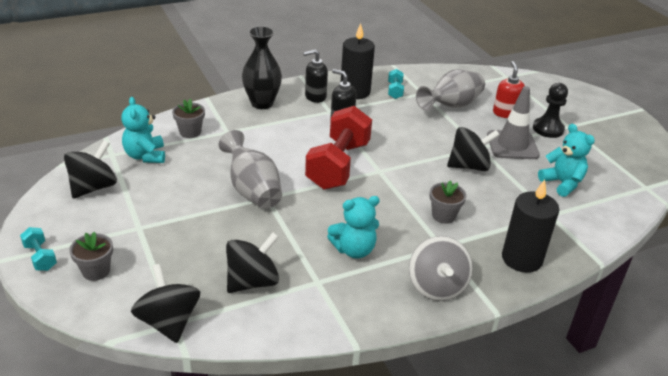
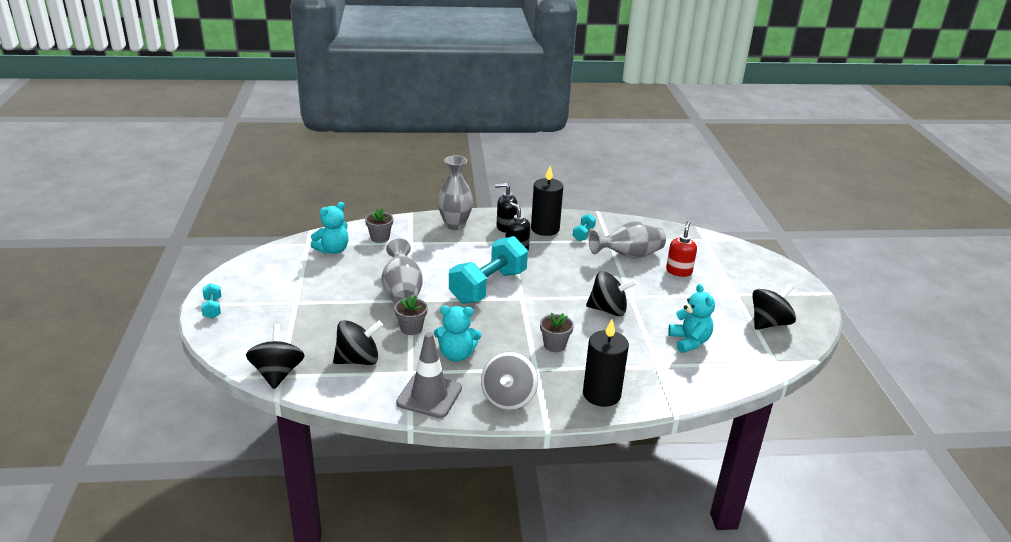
camera: 20 degrees right, 5 degrees down
(93, 187) = (279, 266): black spinning top -> black spinning top (769, 323)
(96, 271) = (246, 326): grey flower pot -> grey flower pot (411, 328)
(145, 156) = (333, 250): turquoise teddy bear -> turquoise teddy bear turned 135 degrees counterclockwise
(262, 103) = (455, 225): black vase -> grey vase
(338, 165) = (488, 287): red dumbbell -> turquoise dumbbell
(512, 145) = (664, 300): grey traffic cone -> grey traffic cone (429, 396)
(548, 129) = (712, 292): black pawn -> none

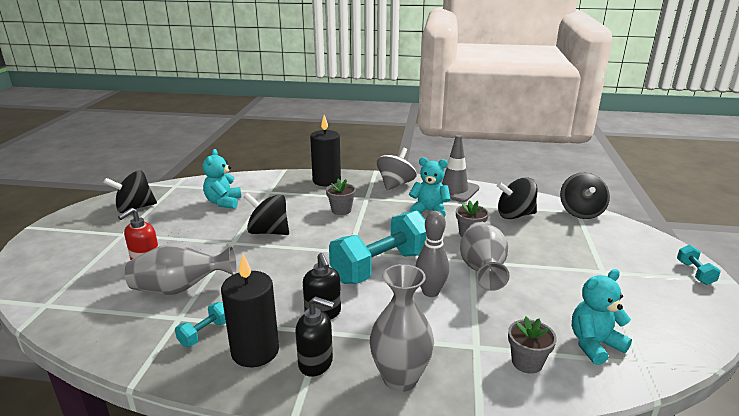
camera: 165 degrees left, 5 degrees down
(443, 271) = (430, 292): none -> grey bowling pin

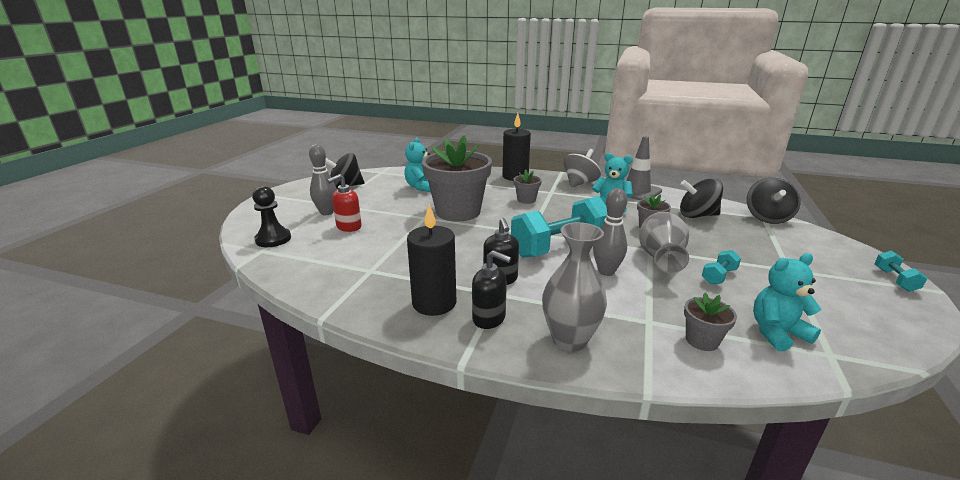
camera: 10 degrees right, 0 degrees up
(57, 288) = (273, 239): none -> black pawn
(117, 246) = (327, 212): none -> grey bowling pin
(180, 289) = (375, 249): grey vase -> none
(205, 333) = (391, 285): turquoise dumbbell -> turquoise dumbbell (718, 276)
(268, 232) = (458, 212): black spinning top -> grey flower pot

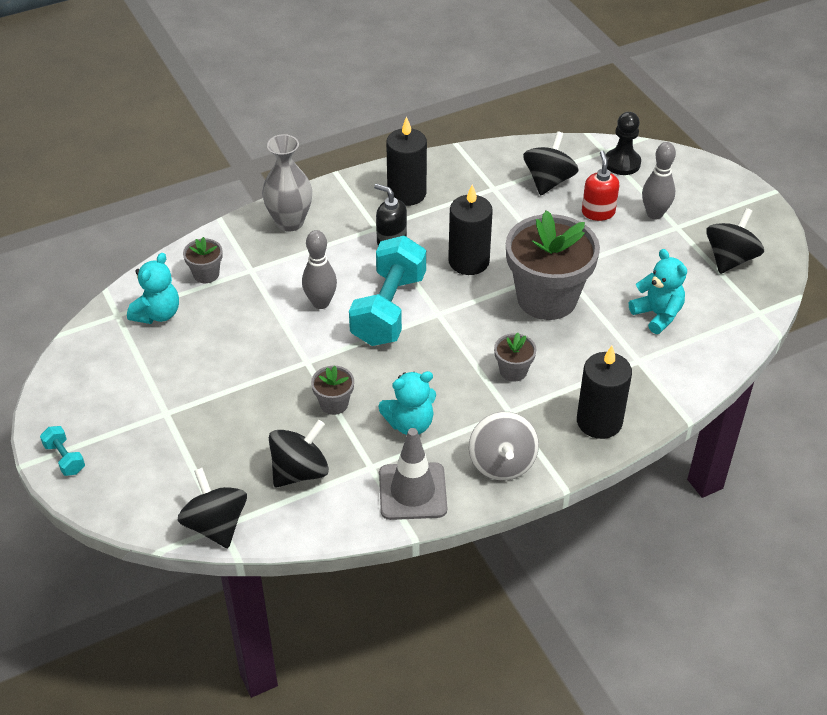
camera: 135 degrees right, 20 degrees up
(332, 254) = (548, 181): none -> black spinning top
(468, 244) = (468, 261): none -> black candle
(489, 318) = (356, 205): black soap dispenser -> none
(660, 258) = (289, 353): grey vase -> none
(718, 276) = (224, 358): turquoise dumbbell -> none

